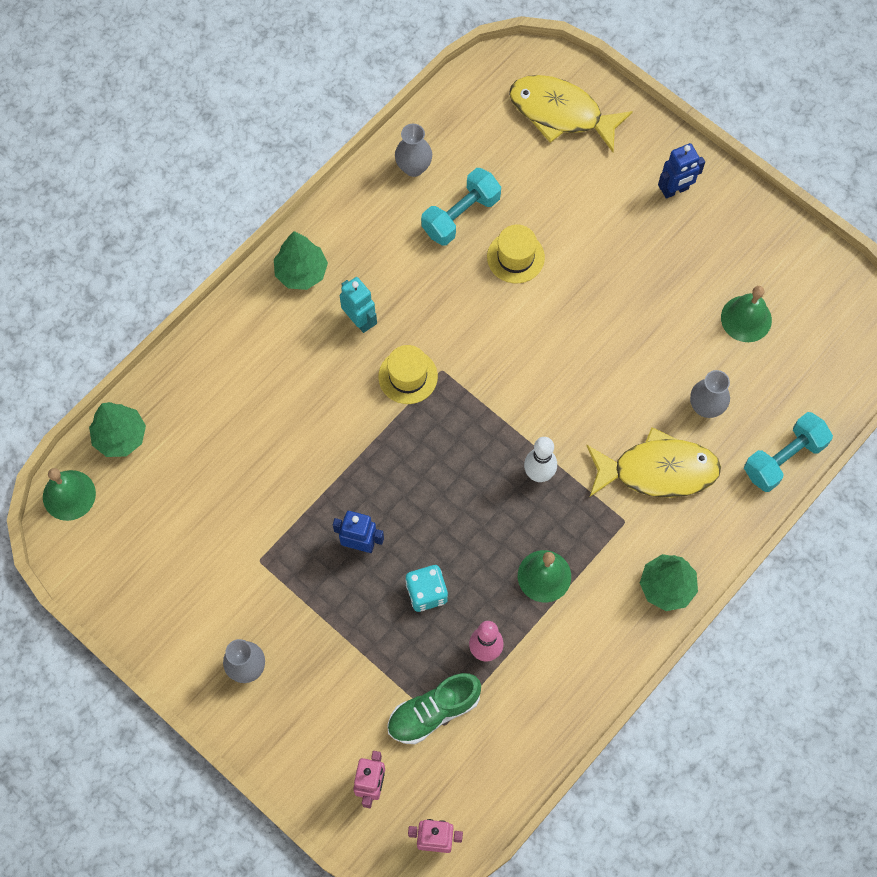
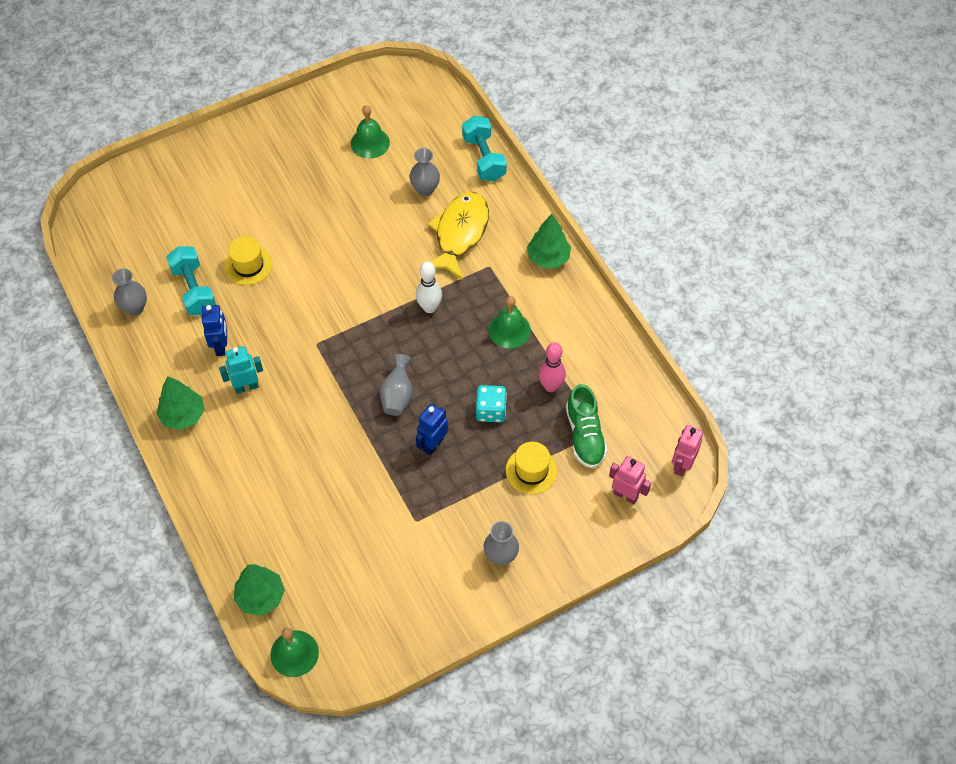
camera: 70 degrees left, 10 degrees down
(408, 376) = (310, 368): yellow hat -> yellow hat (531, 470)
(408, 482) = (397, 395): none -> grey vase
(561, 113) = (145, 197): yellow fish -> none
(675, 190) = (248, 149): blue robot -> blue robot (221, 346)

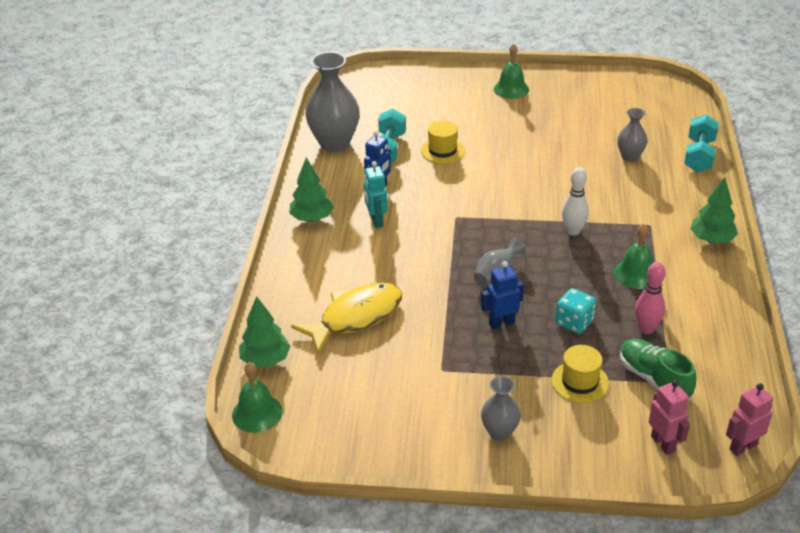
camera: 35 degrees right, 20 degrees down
(135, 308) = (334, 143): grey vase -> grey vase, size x1.86
(246, 386) = (376, 221): turquoise robot -> turquoise robot turned 120 degrees counterclockwise
(370, 143) = (604, 114): green bell -> green bell (511, 89)
(459, 233) = (639, 194): yellow fish -> yellow fish (356, 317)
(585, 435) = (654, 379): green shoe -> green shoe turned 120 degrees clockwise

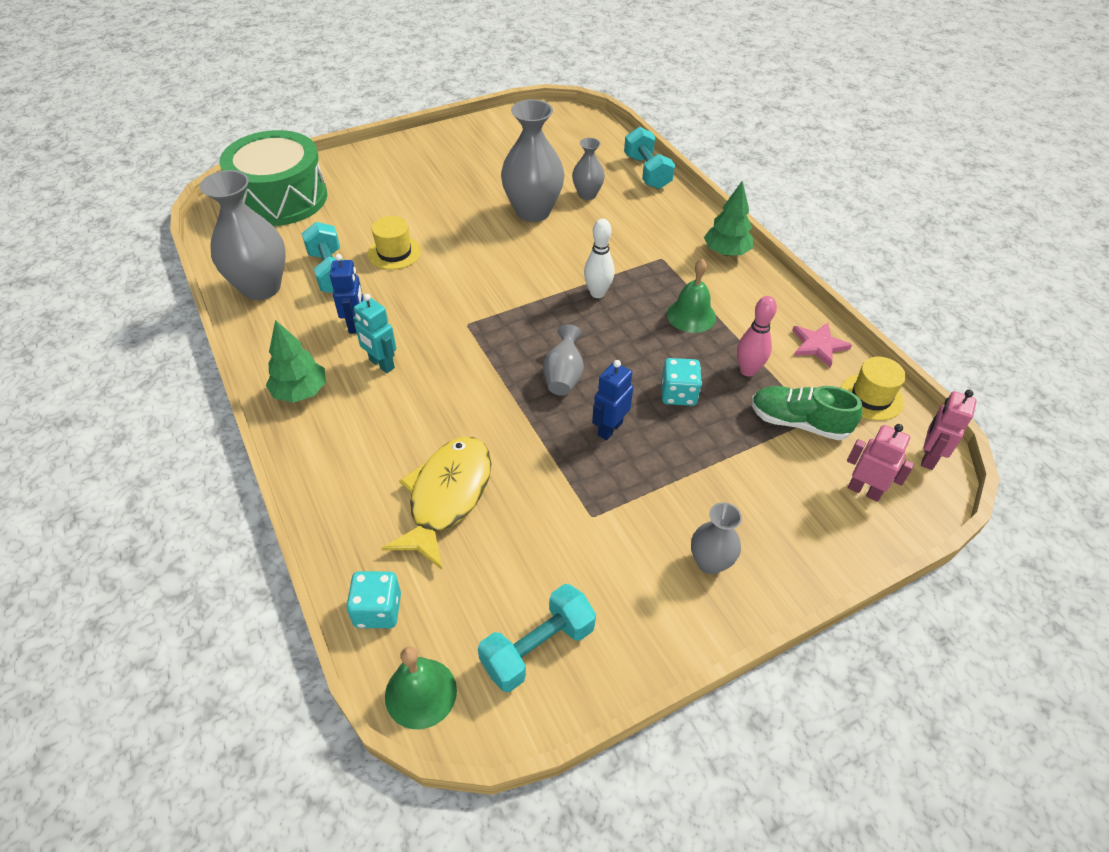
camera: 35 degrees left, 10 degrees up
(265, 360) = (378, 610): green tree -> turquoise dice
(343, 424) = (538, 648): none -> turquoise dumbbell
(391, 87) = (281, 198): none -> green drum
(511, 89) = (416, 161): green bell -> none
(573, 155) = (533, 212): none -> grey vase
(580, 382) = (737, 460): yellow hat -> yellow hat (871, 397)
(726, 335) = (818, 345): none -> pink star

